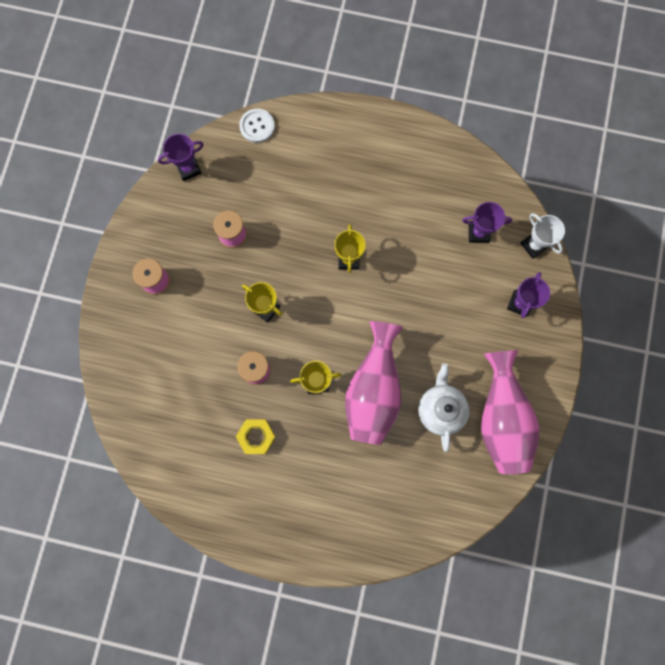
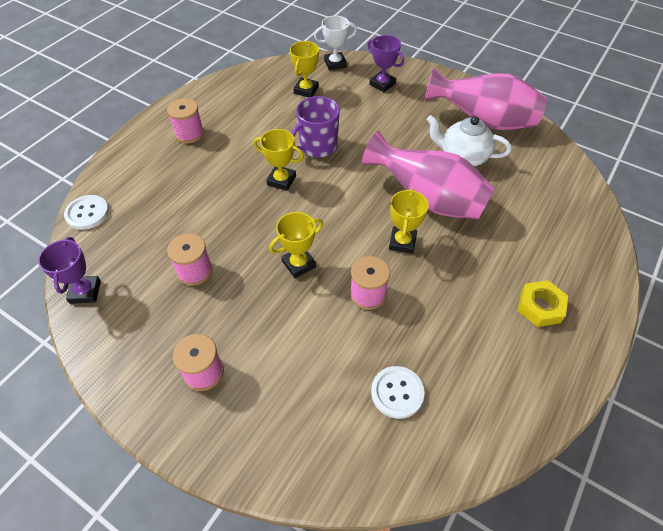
camera: 70 degrees left, 25 degrees down
(182, 415) = (397, 392): none -> white button
(256, 437) = (449, 317): yellow nut -> yellow nut (540, 307)
(375, 156) = (189, 134): none -> pink spool
(402, 273) = (317, 146): none -> purple mug
(478, 233) = (306, 90): purple trophy -> yellow trophy

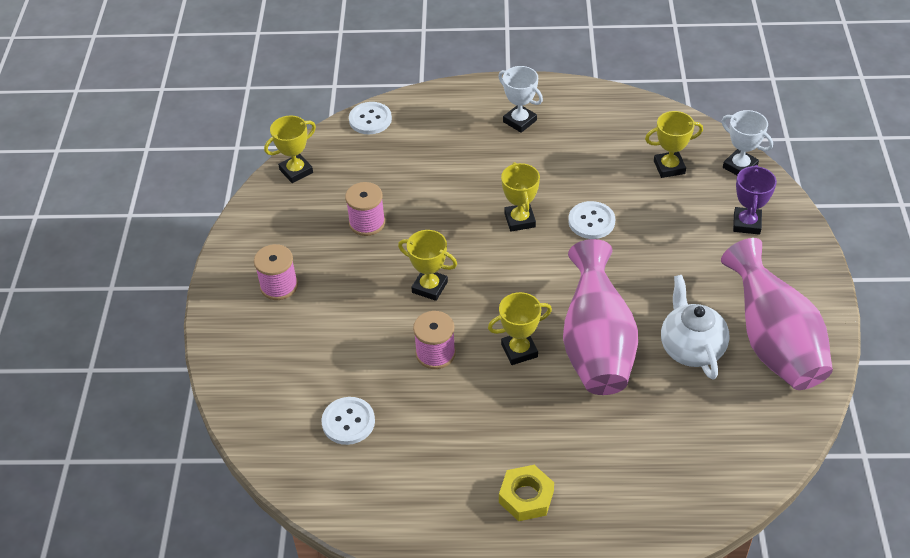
camera: 60 degrees right, 5 degrees down
(85, 292) = (296, 171): purple trophy -> yellow trophy
(189, 134) = (519, 121): pink spool -> white trophy
(317, 146) = (591, 221): purple mug -> white button

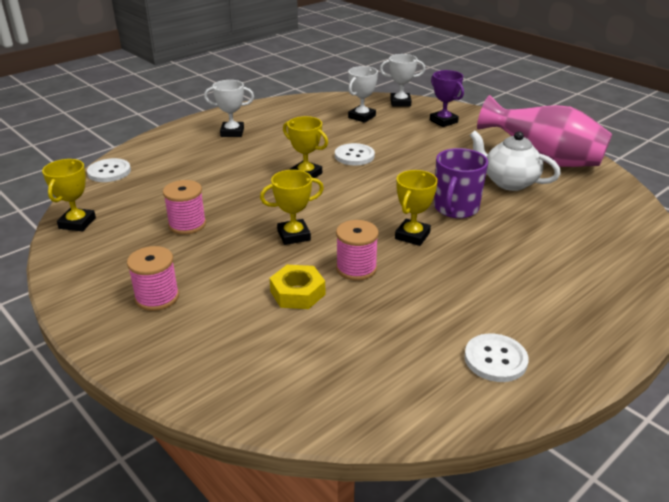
camera: 45 degrees left, 15 degrees down
(348, 422) = (352, 350): white button -> white button (495, 359)
(526, 497) = (551, 310): yellow nut -> yellow nut (297, 293)
(596, 346) = (455, 208): pink vase -> purple mug
(669, 167) = (362, 117): yellow trophy -> white trophy

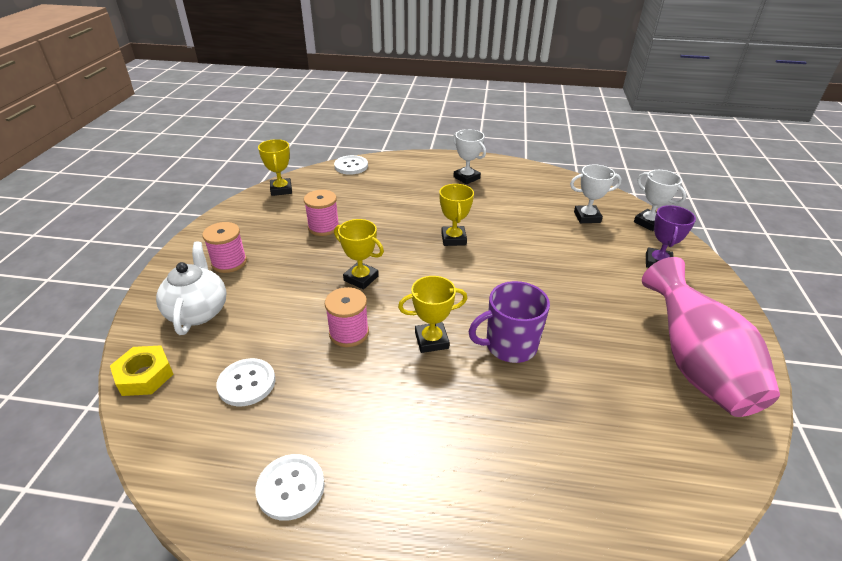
camera: 50 degrees right, 5 degrees up
(77, 223) = (281, 190): yellow trophy -> yellow trophy turned 75 degrees counterclockwise
(297, 293) = (288, 319): yellow nut -> yellow nut (145, 375)
(354, 156) = (516, 246): white button -> white button (246, 383)
(509, 182) = (607, 360): white teapot -> white teapot (198, 312)

